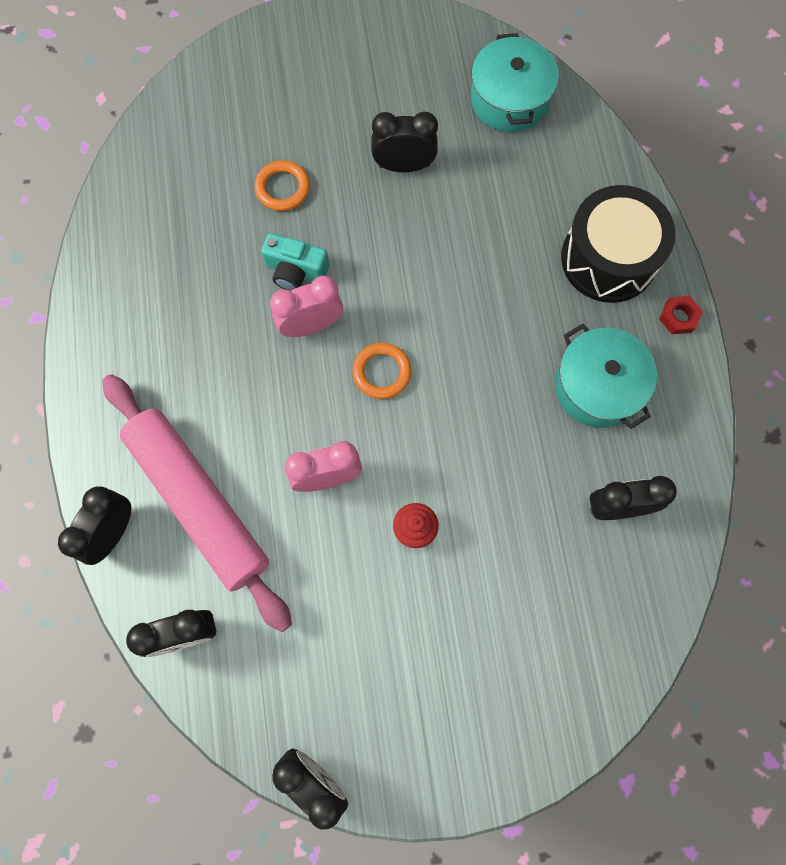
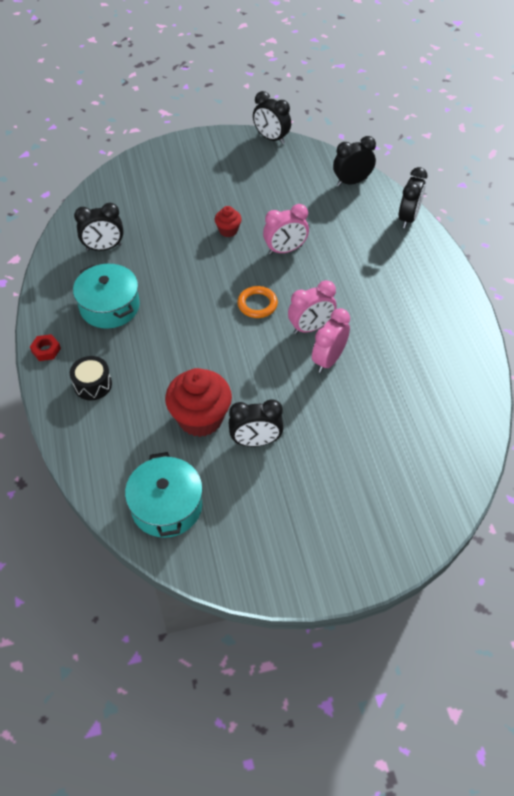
camera: 175 degrees right, 20 degrees down
(199, 502) = (361, 234): pink rolling pin -> none
(282, 188) = (351, 416): orange ring -> none
(296, 271) = (328, 360): turquoise camera -> pink clock
(469, 201) = (200, 418): none -> red cupcake
(608, 258) = (92, 384): black drum -> black drum, size x0.52

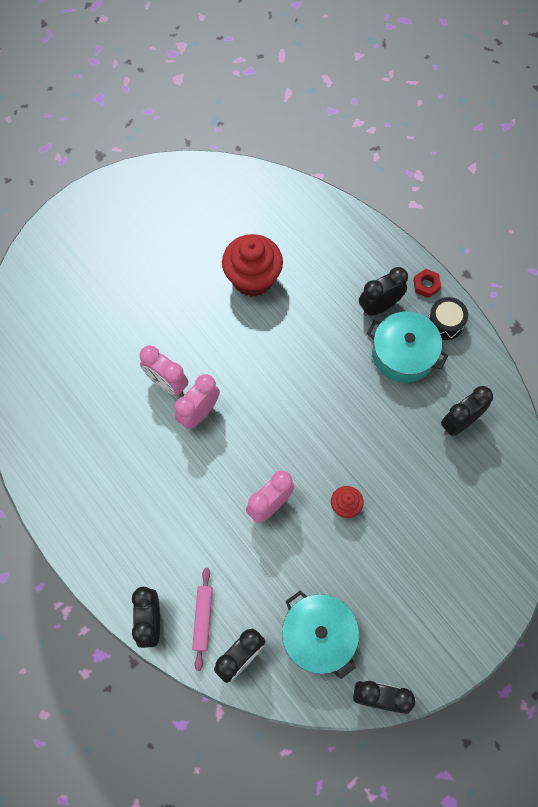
camera: 155 degrees right, 15 degrees up
(92, 384) = (362, 270): black drum -> black drum (445, 323)
(166, 506) = (239, 199): turquoise pot -> turquoise pot (318, 636)
(256, 441) = (196, 277): black clock -> black clock (379, 306)
(257, 304) = (264, 418): orange ring -> none
(328, 360) = (167, 383): pink clock -> pink clock turned 120 degrees clockwise
(369, 207) = (203, 619): none -> pink rolling pin

